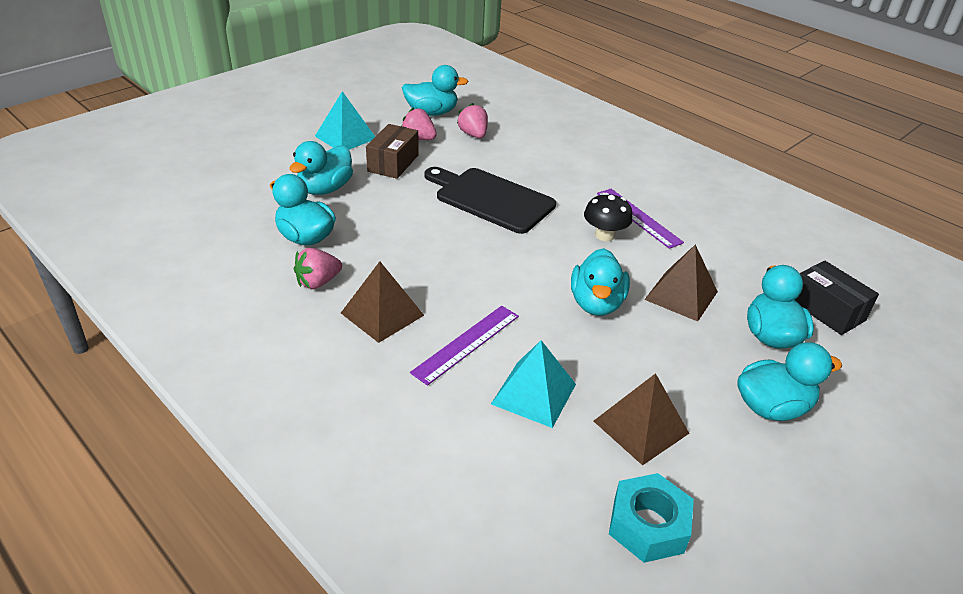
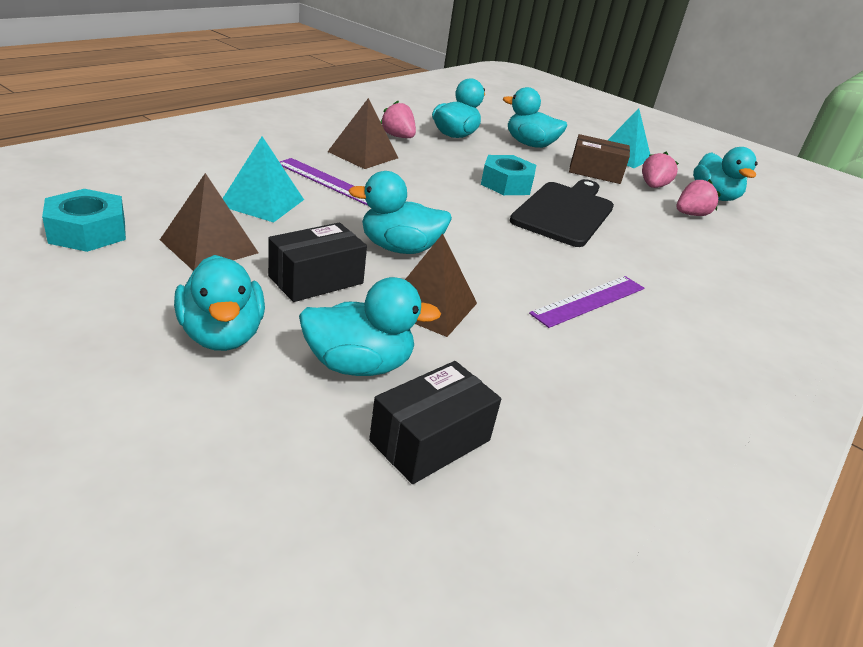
camera: 80 degrees right, 5 degrees down
(438, 222) = (506, 184): none -> turquoise nut
(604, 235) = (534, 270): black mushroom -> none
(670, 355) = (316, 280): none -> black box

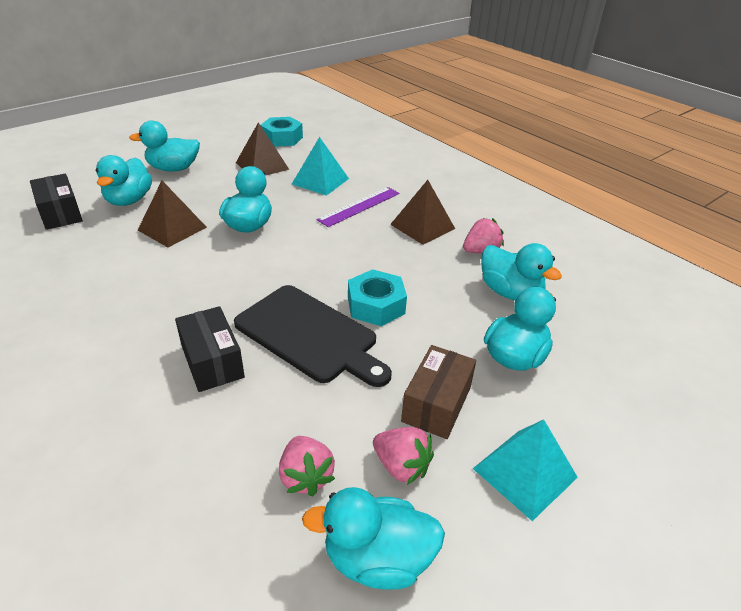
camera: 105 degrees right, 5 degrees up
(316, 280) = (216, 194): black box -> black box (212, 361)
(589, 300) = (147, 304): purple ruler -> none

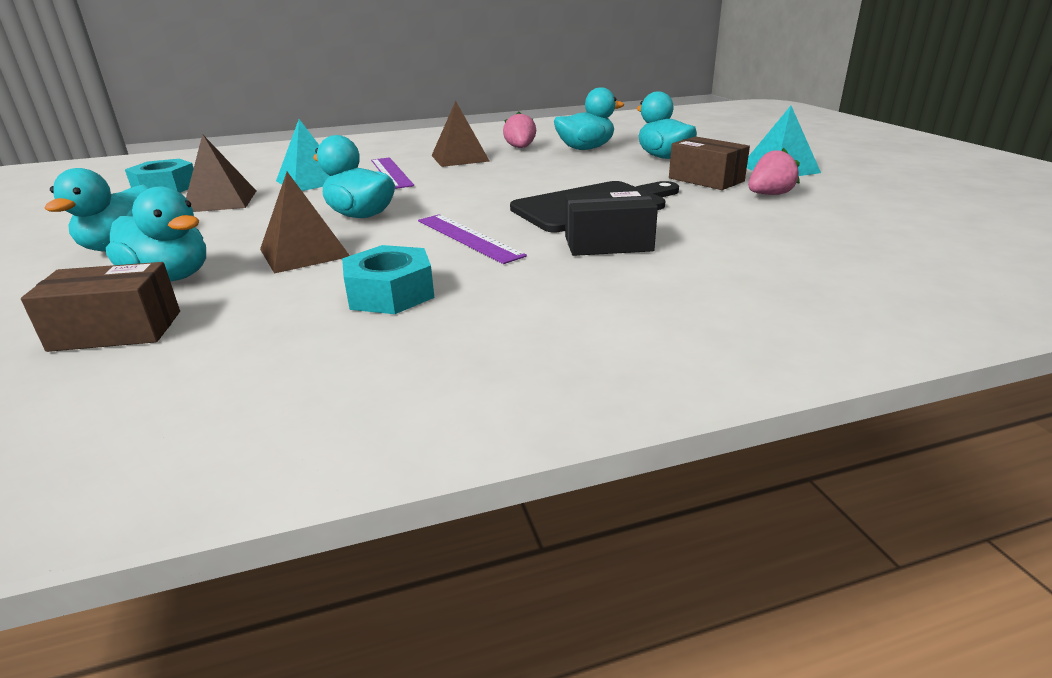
camera: 65 degrees left, 10 degrees down
(60, 213) = (116, 331): black box -> brown box
(213, 286) = (468, 237): none -> purple ruler
(306, 476) = (776, 221): pink strawberry -> none
(376, 305) = (568, 183): turquoise nut -> turquoise nut (390, 293)
(377, 559) = (856, 208): turquoise duck -> none

